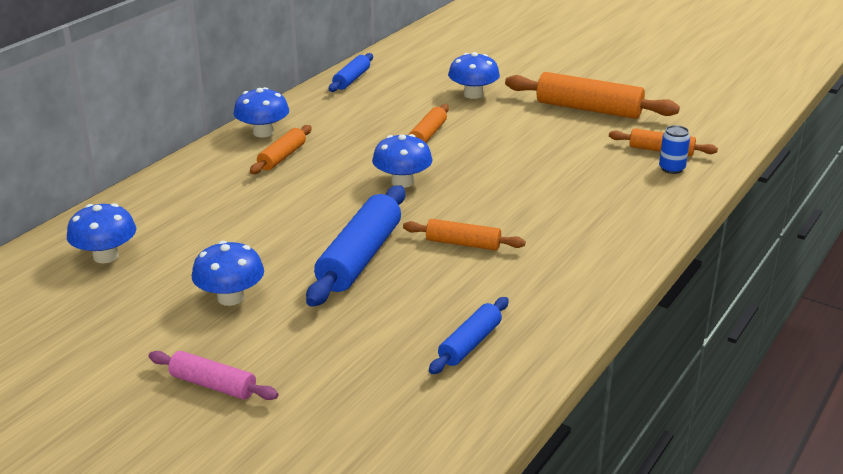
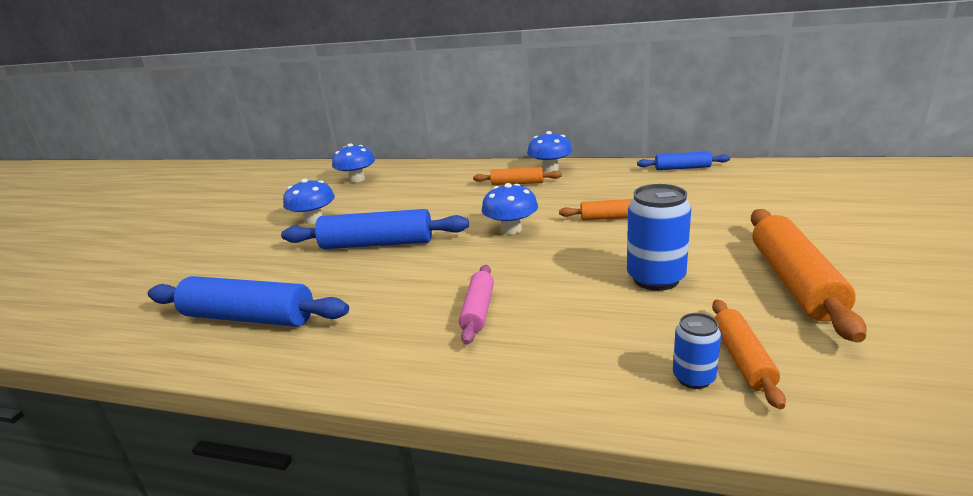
camera: 75 degrees right, 5 degrees down
(213, 385) = (213, 241): pink rolling pin -> pink rolling pin (478, 310)
(463, 243) = (416, 278): orange rolling pin -> none
(470, 344) = (249, 317): blue rolling pin -> blue rolling pin, size x1.77
(473, 94) = (729, 215): blue mushroom -> none
(549, 147) = (655, 279): none -> blue can

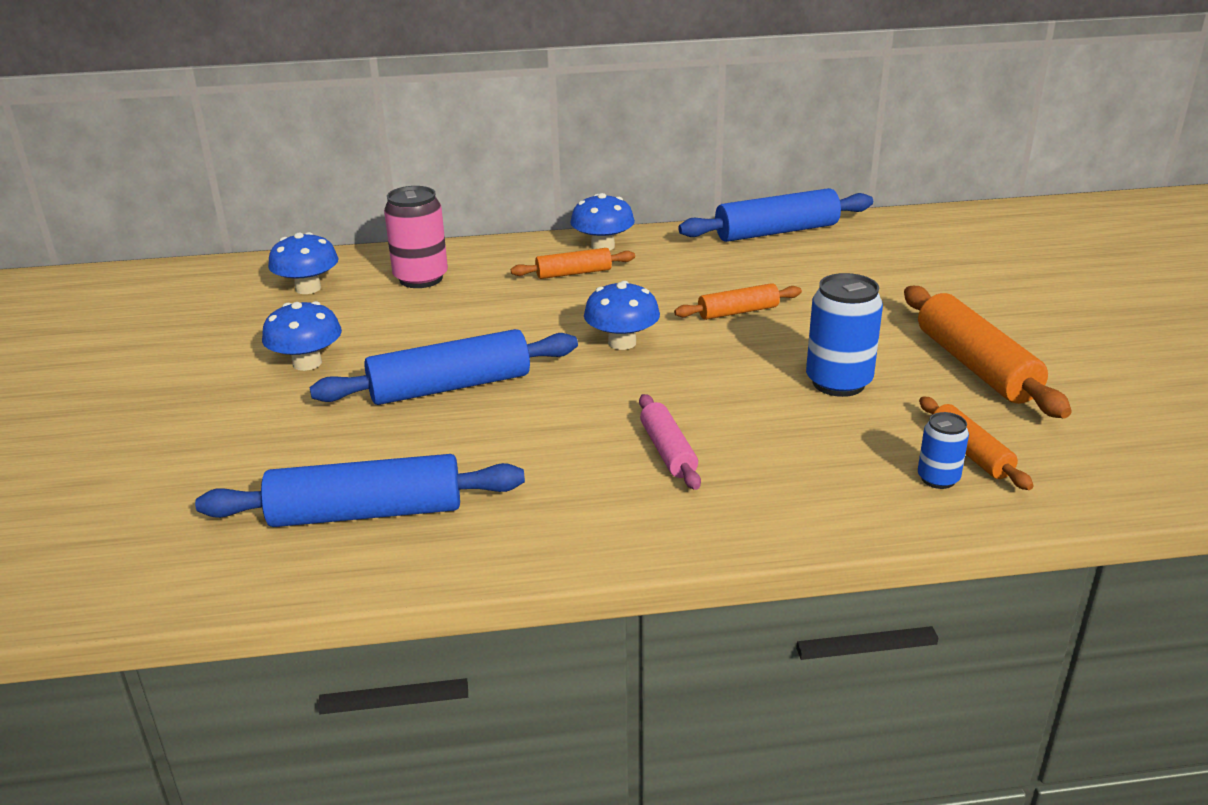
camera: 25 degrees left, 5 degrees up
(422, 179) = (421, 278): none -> pink can
(682, 168) = (776, 232): blue rolling pin -> blue rolling pin, size x1.77

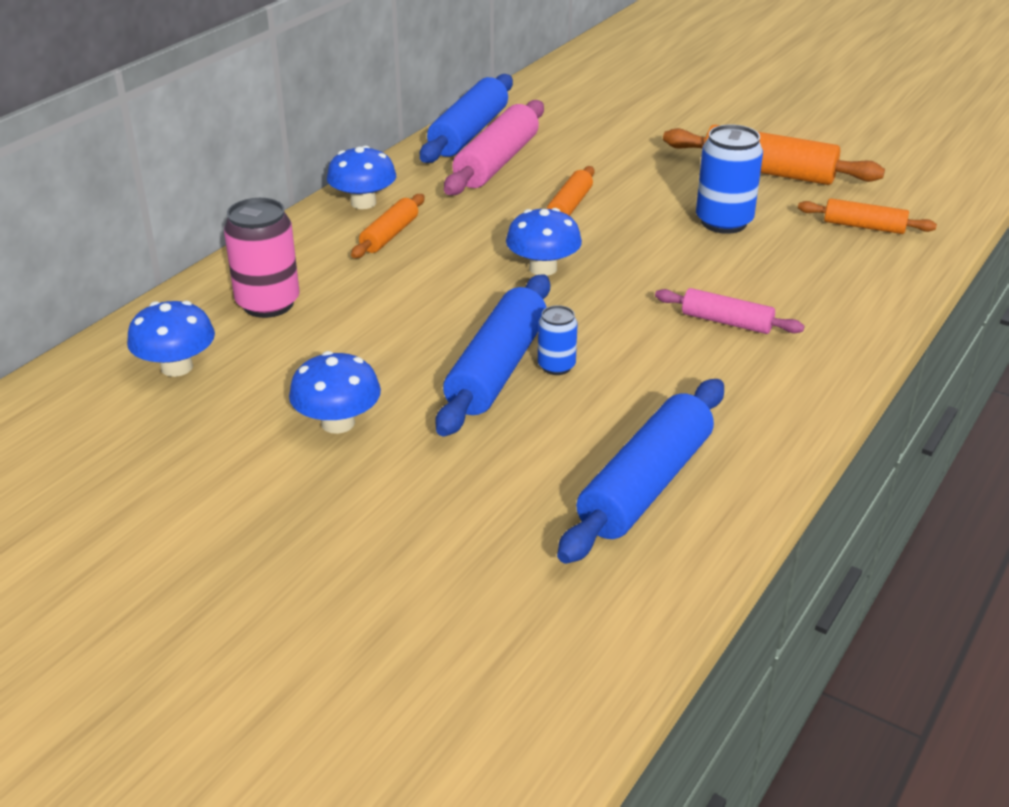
camera: 50 degrees left, 5 degrees up
(751, 259) = (497, 162): none -> pink rolling pin
(938, 479) = (879, 251): blue can -> blue can (556, 366)

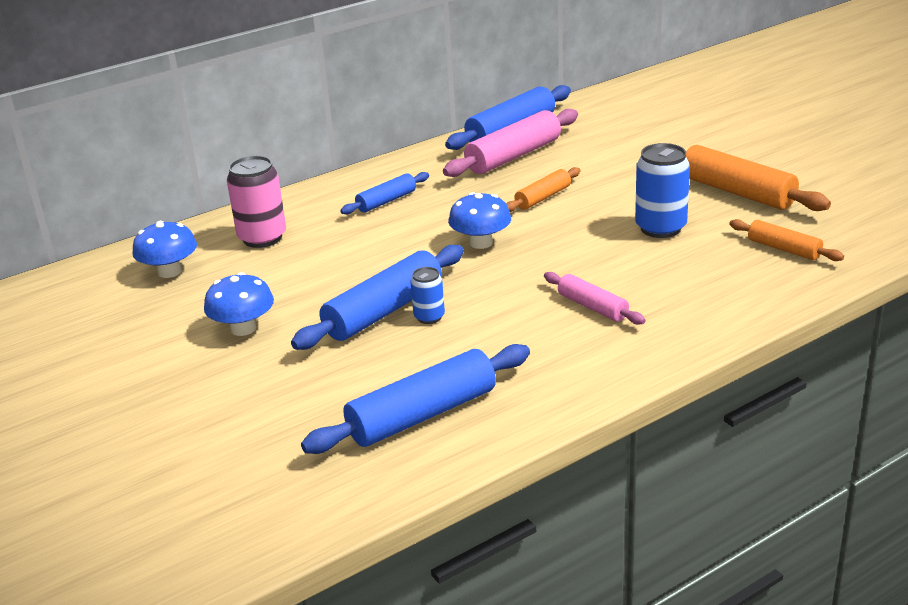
camera: 25 degrees right, 5 degrees down
(363, 203) = (387, 174): blue mushroom -> none
(389, 235) = (386, 201): orange rolling pin -> blue rolling pin

